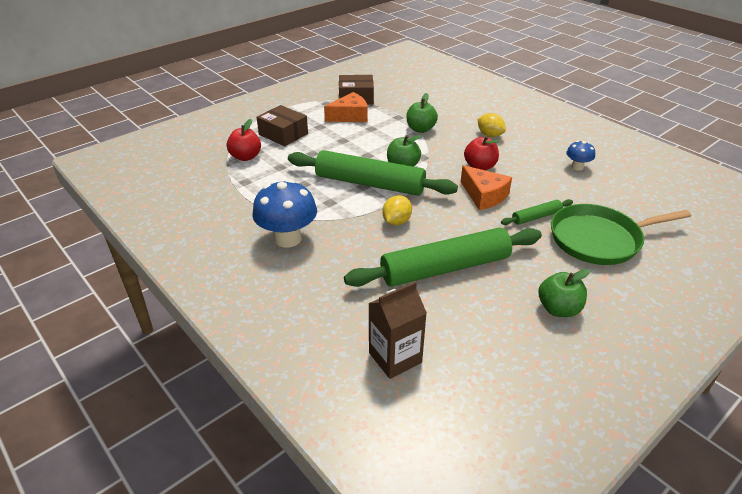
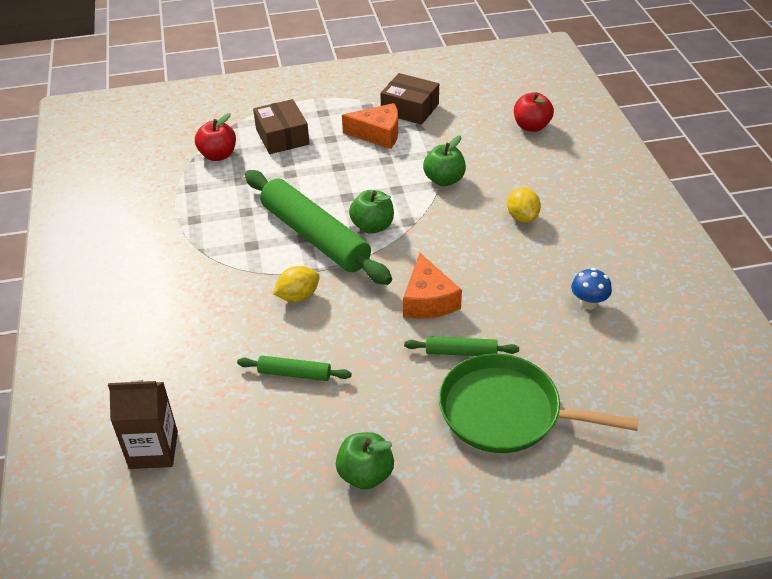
camera: 30 degrees right, 5 degrees up
(288, 238) = (173, 274): blue mushroom -> none
(445, 268) = (294, 373): green rolling pin -> green rolling pin, size x0.45
(480, 166) = (463, 258): red apple -> red apple (531, 126)

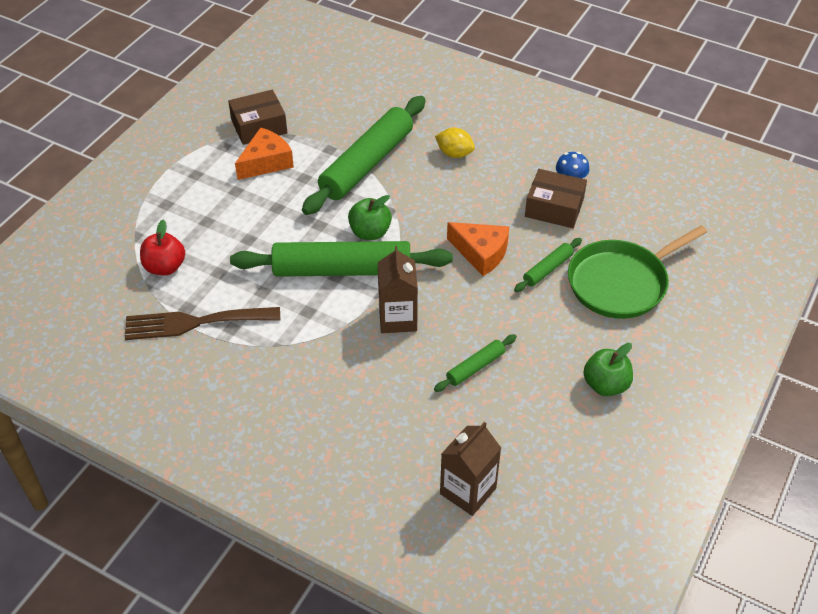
camera: 50 degrees left, 5 degrees up
(180, 200) = (195, 323): none -> brown fork
(282, 136) = (194, 215): brown box -> brown box (554, 208)
(298, 296) = (397, 318): yellow lemon -> brown carton
(444, 180) = (366, 164): green apple -> green rolling pin
(531, 126) = (365, 83): red apple -> none

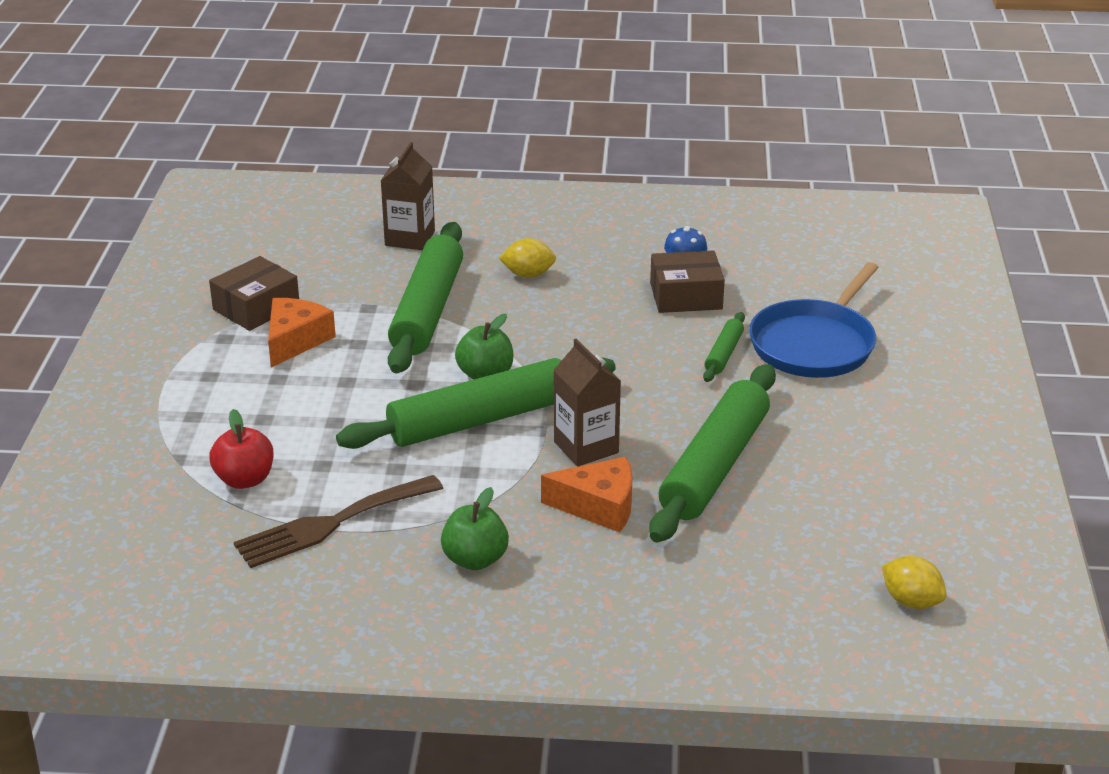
camera: 25 degrees left, 15 degrees down
(468, 491) = (797, 582): brown carton -> brown carton (410, 238)
(475, 367) = (714, 466): green rolling pin -> green rolling pin, size x2.22
(481, 253) = (635, 359): orange cheese -> orange cheese (599, 506)
(538, 541) = (911, 601): none -> yellow lemon
(605, 385) = (871, 440): green apple -> green apple (475, 559)
(621, 282) = (815, 344): green pan -> blue pan

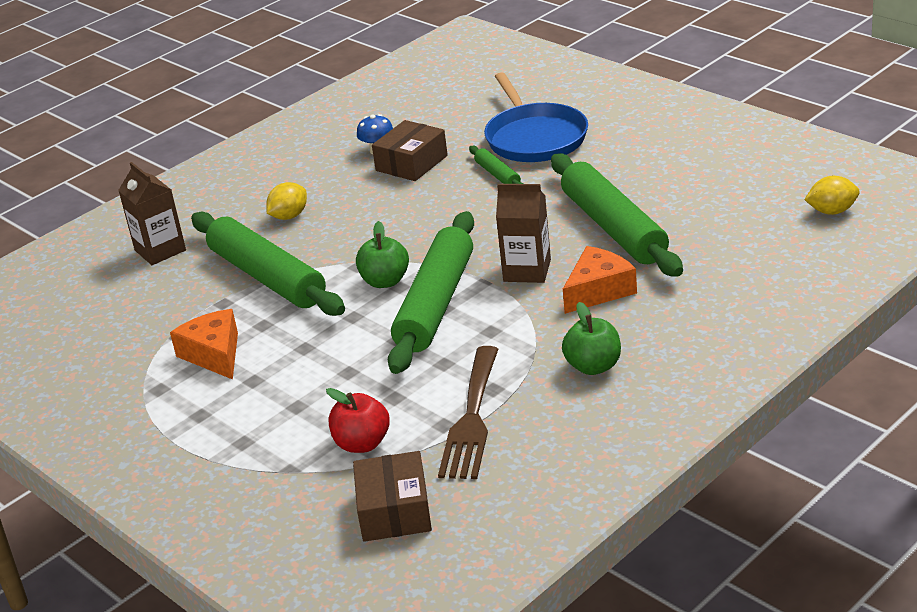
camera: 45 degrees left, 0 degrees up
(256, 307) = (139, 358): brown box -> brown box (394, 511)

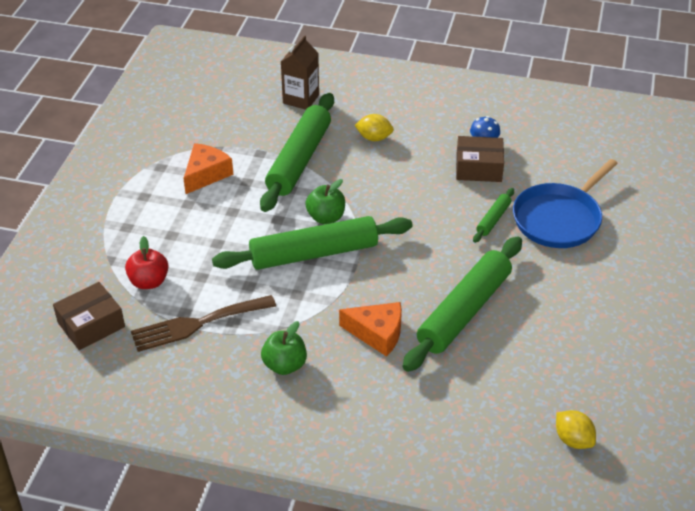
camera: 55 degrees right, 10 degrees up
(527, 270) = (380, 284): brown carton -> none

